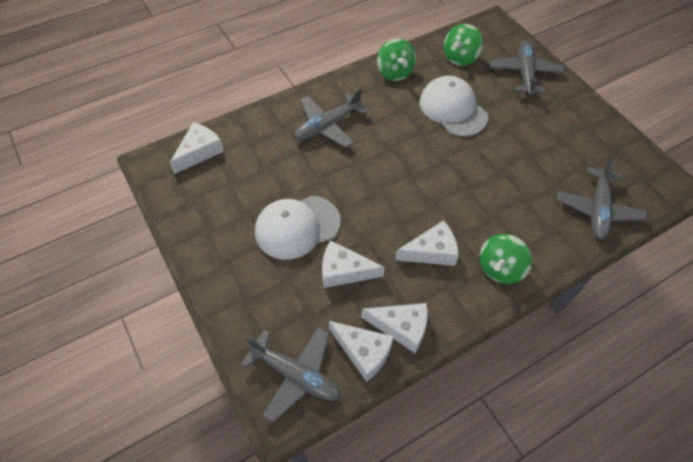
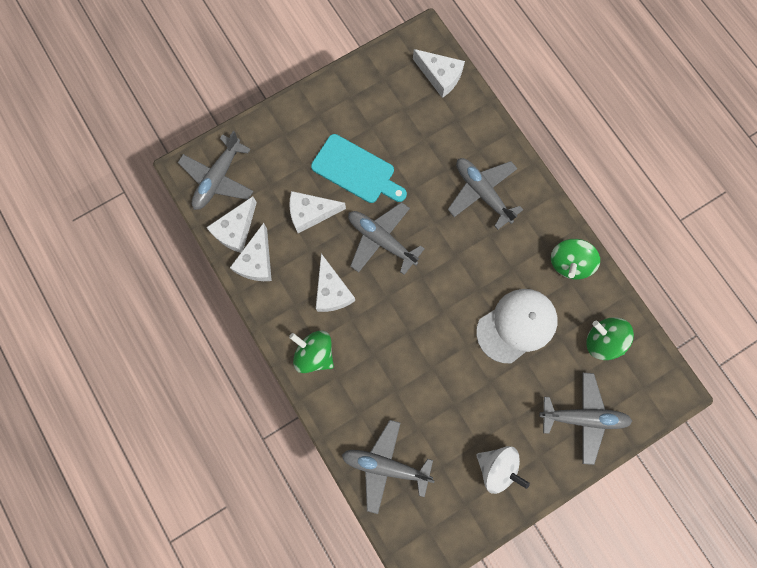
camera: 90 degrees right, 20 degrees up
(297, 227) = (356, 171): white cap -> turquoise cutting board
(344, 271) = (311, 213): white cheese -> white cheese turned 105 degrees counterclockwise
(374, 206) = (381, 240): none -> grey plane
(394, 72) = (569, 263): green spinning top -> green spinning top turned 45 degrees counterclockwise
(578, 129) = (497, 467): none -> white spinning top

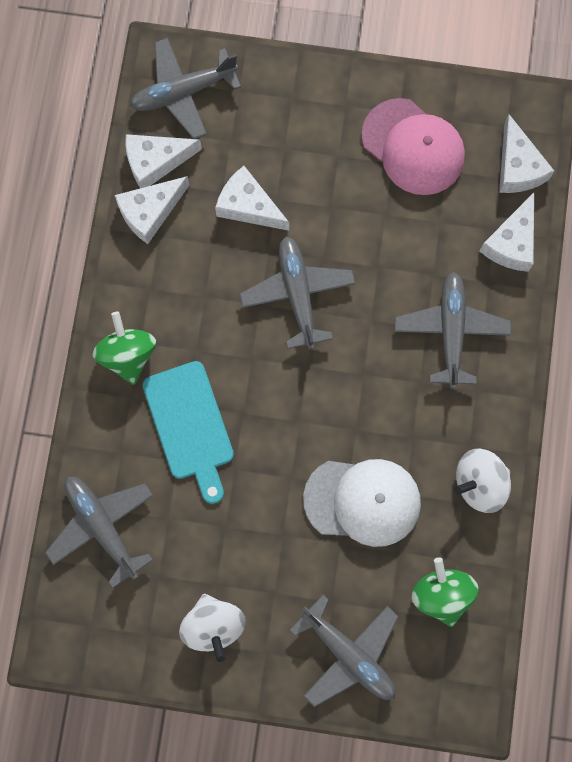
camera: 40 degrees right, 0 degrees up
(332, 291) = (200, 305): white cheese -> white cheese (511, 242)
(356, 171) = (335, 199): turquoise cutting board -> turquoise cutting board (190, 426)
(374, 109) = (413, 147): none -> pink cap
(569, 263) = (479, 483): green spinning top -> white spinning top

